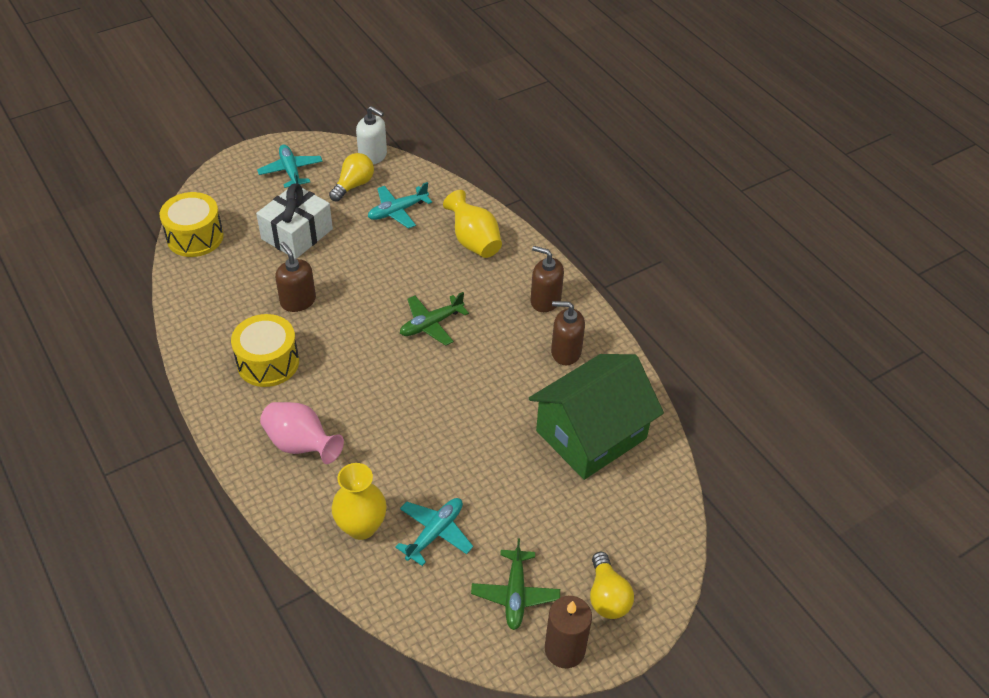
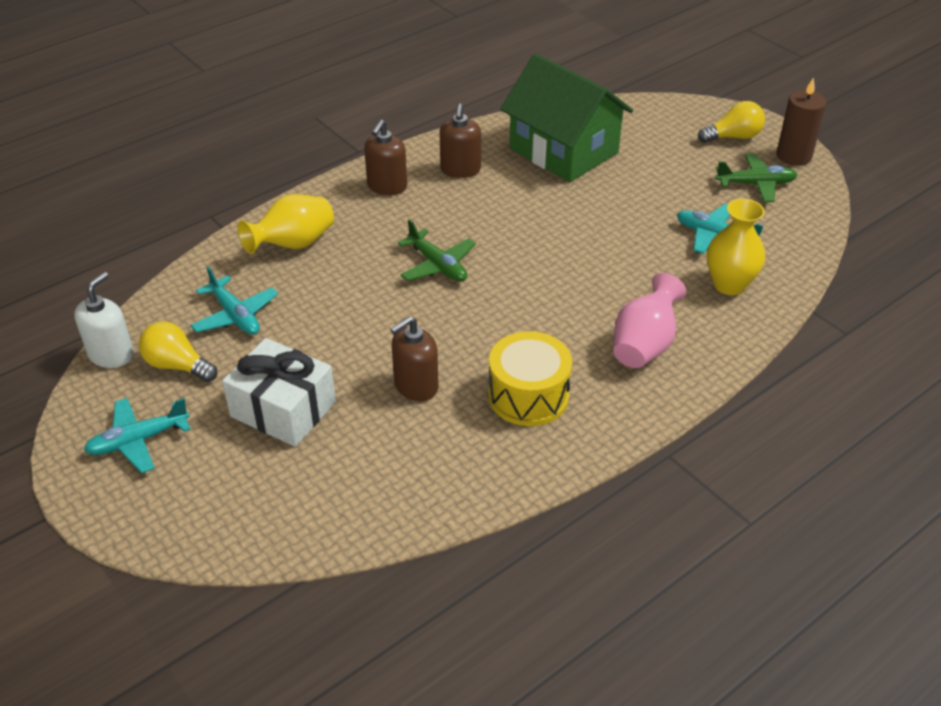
camera: 95 degrees left, 5 degrees down
(195, 237) = (293, 528): yellow drum -> none

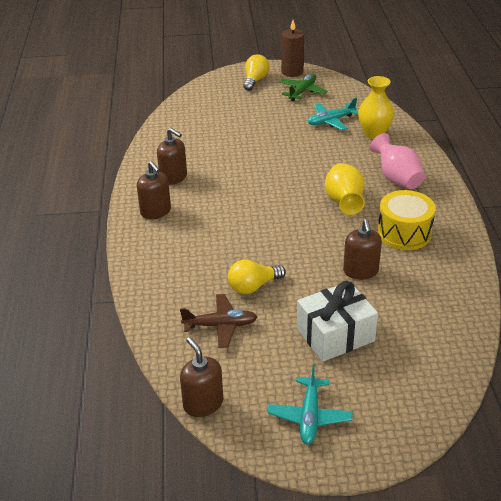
camera: 55 degrees left, 5 degrees down
(111, 354) = (203, 403): white soap dispenser -> brown soap dispenser
(177, 365) = (247, 371): yellow light bulb -> yellow light bulb (253, 286)
(235, 315) = (220, 325): turquoise plane -> brown plane
(293, 244) = (172, 273): yellow vase -> yellow vase (344, 202)
(437, 265) = (258, 221): green plane -> none
(563, 150) = (200, 135): green house -> none

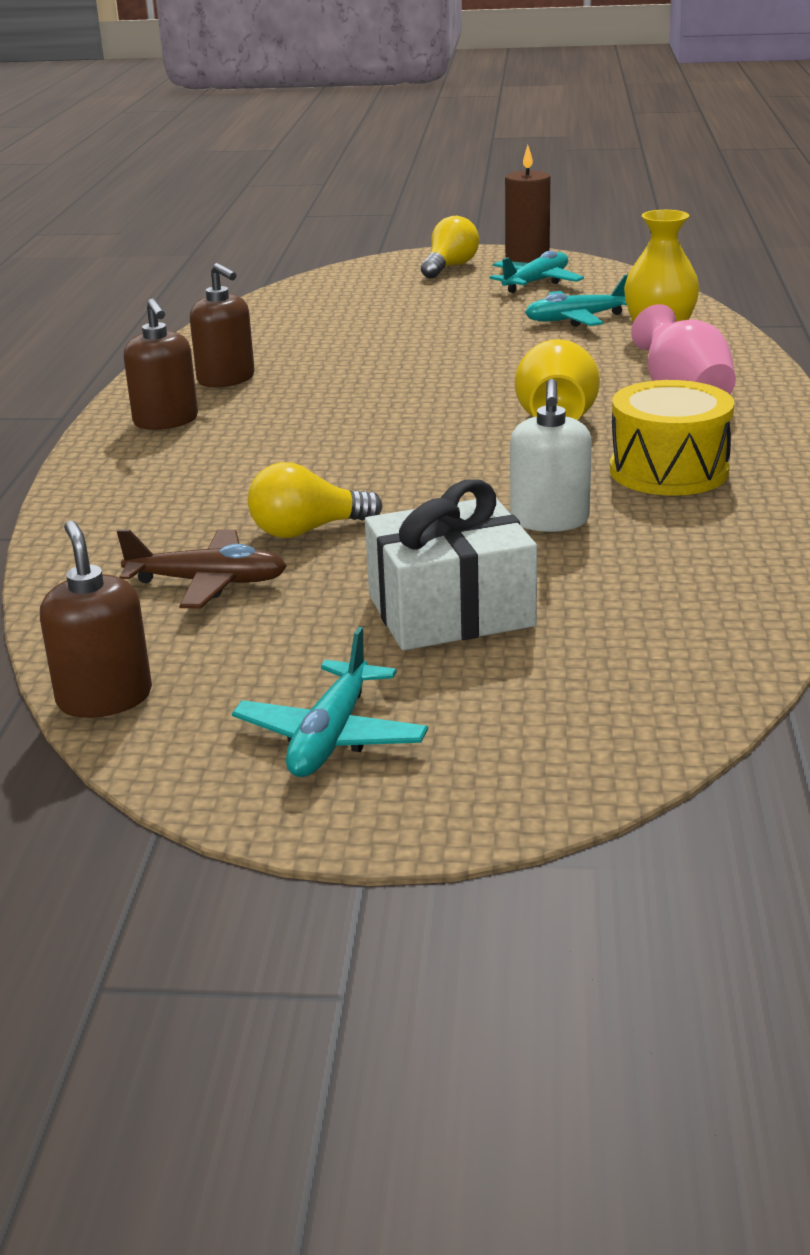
camera: 10 degrees right, 10 degrees down
(302, 92) = (536, 282): green plane -> turquoise plane
(360, 271) = (549, 520): brown soap dispenser -> white soap dispenser

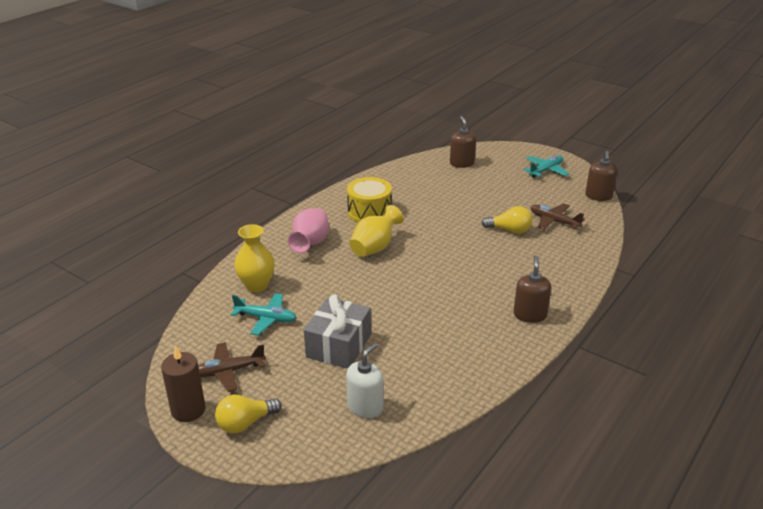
camera: 150 degrees left, 5 degrees up
(226, 379) = (482, 340): brown soap dispenser -> brown soap dispenser (462, 163)
(433, 326) = (339, 346): none -> grey gift
(451, 611) = (490, 189): white gift -> none
(536, 282) = (228, 371): turquoise plane -> brown plane
(549, 520) = (430, 207): white soap dispenser -> white soap dispenser (365, 406)

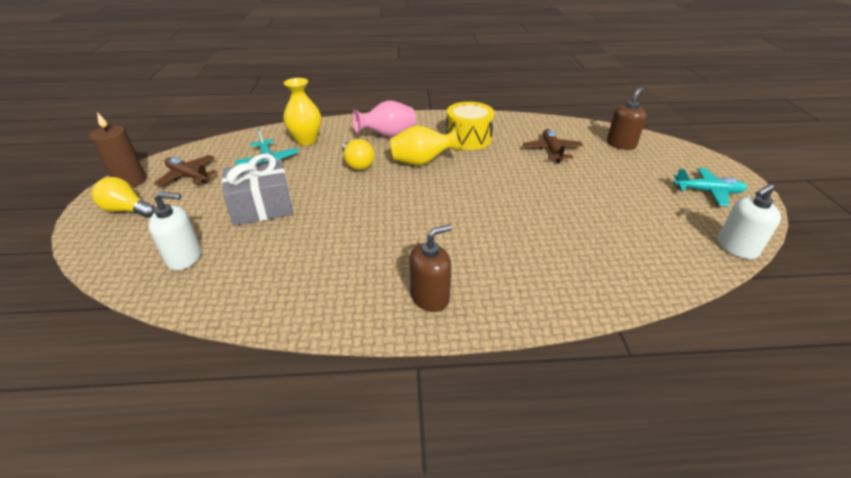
camera: 50 degrees right, 5 degrees up
(510, 230) = (561, 217): yellow light bulb -> yellow light bulb (357, 164)
(554, 221) = (627, 238): brown plane -> brown plane (552, 150)
(598, 196) = (736, 248): brown soap dispenser -> white soap dispenser

